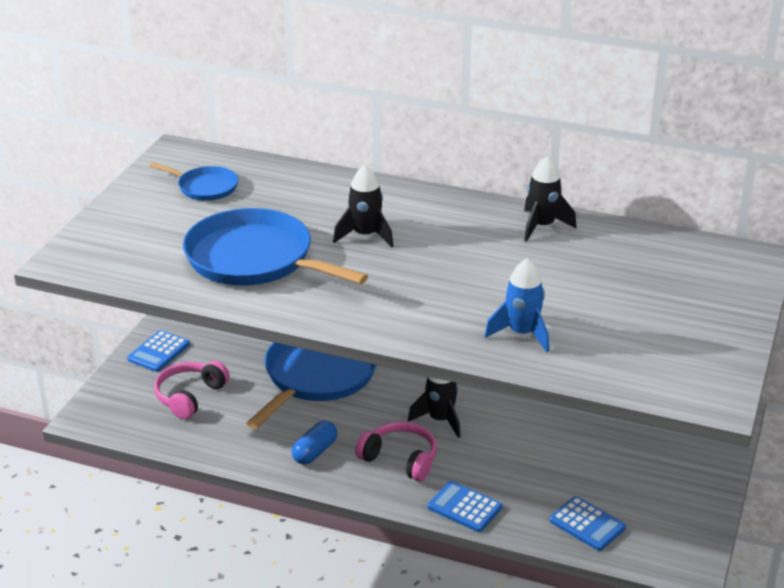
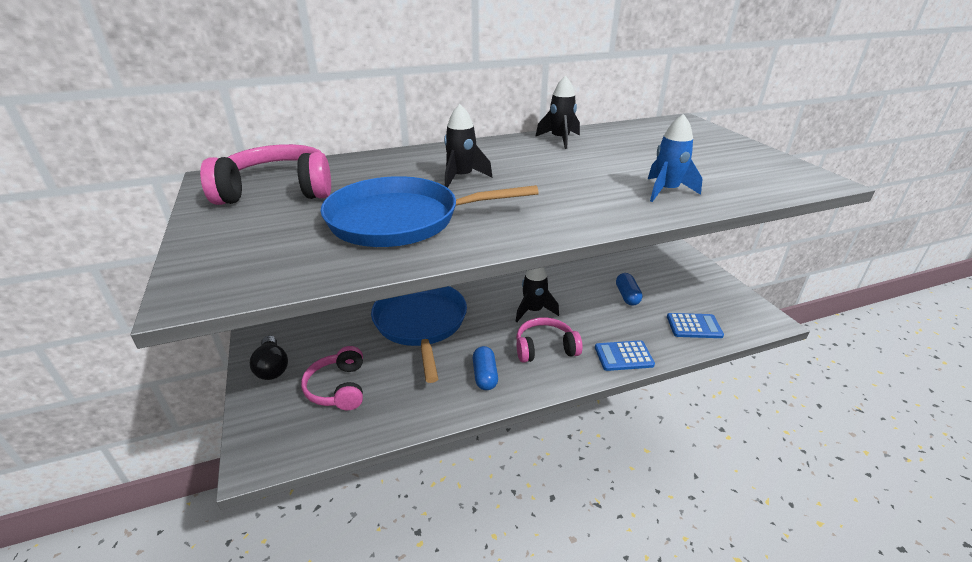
camera: 40 degrees left, 0 degrees up
(159, 352) = (272, 367): blue calculator -> black light bulb
(205, 187) = (278, 191): blue pan -> pink headphones
(565, 457) = (627, 296): none -> blue capsule

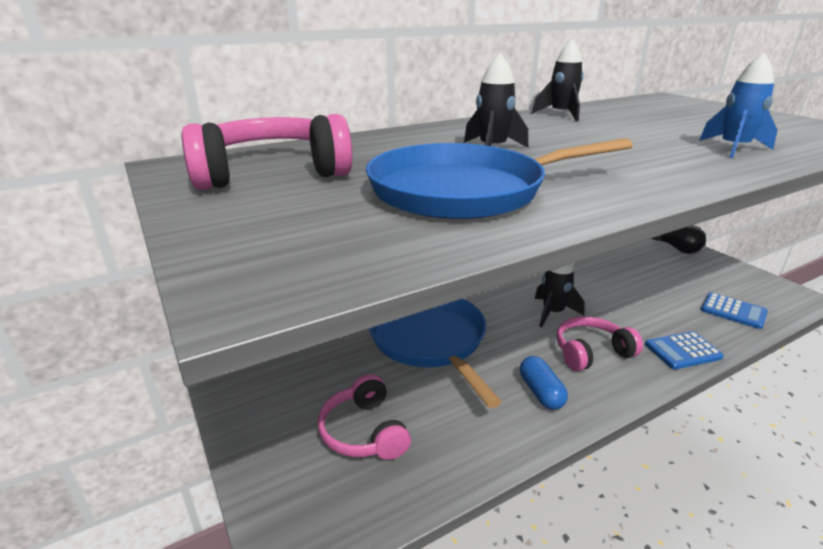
camera: 10 degrees left, 5 degrees down
(272, 367) = (262, 416): black light bulb -> black light bulb (677, 248)
(627, 296) = (643, 287): blue capsule -> none
(694, 326) = (733, 311): blue calculator -> blue calculator turned 45 degrees clockwise

